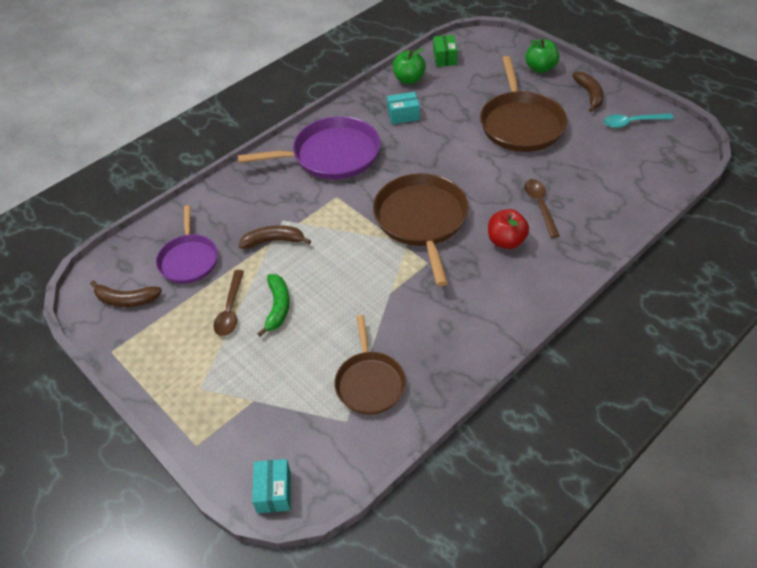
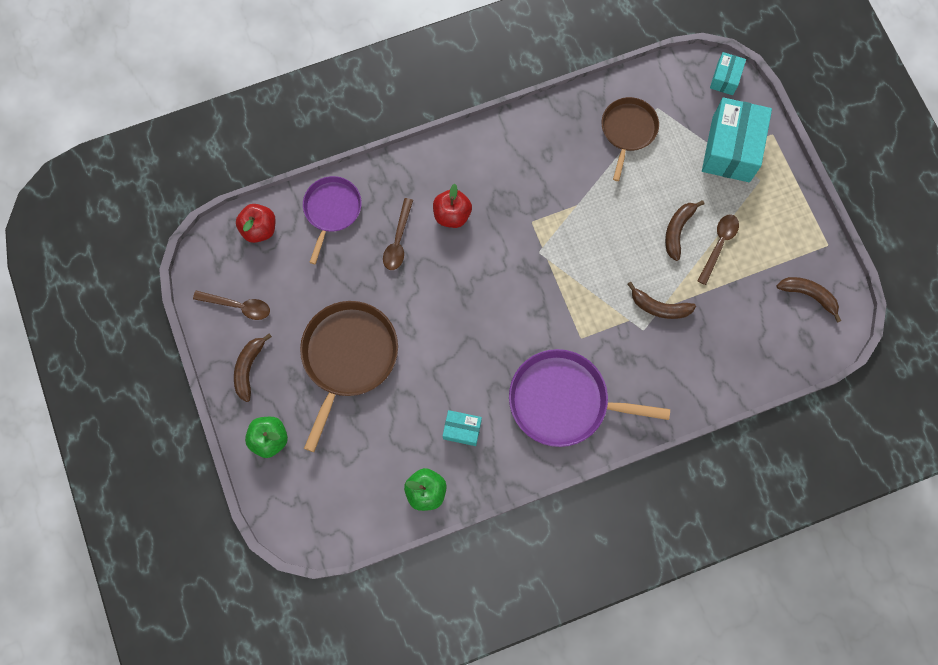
camera: 160 degrees left, 25 degrees up
(189, 259) = (744, 319): purple pan -> purple pan (332, 210)
(243, 408) = (731, 149): none -> turquoise box
(277, 307) = (677, 230): green banana -> brown banana
(421, 220) = (514, 271): brown pan -> none
(445, 58) = (365, 513): green box -> none
(632, 123) = (238, 306): turquoise spoon -> brown spoon
(664, 172) = (259, 229): none -> red apple

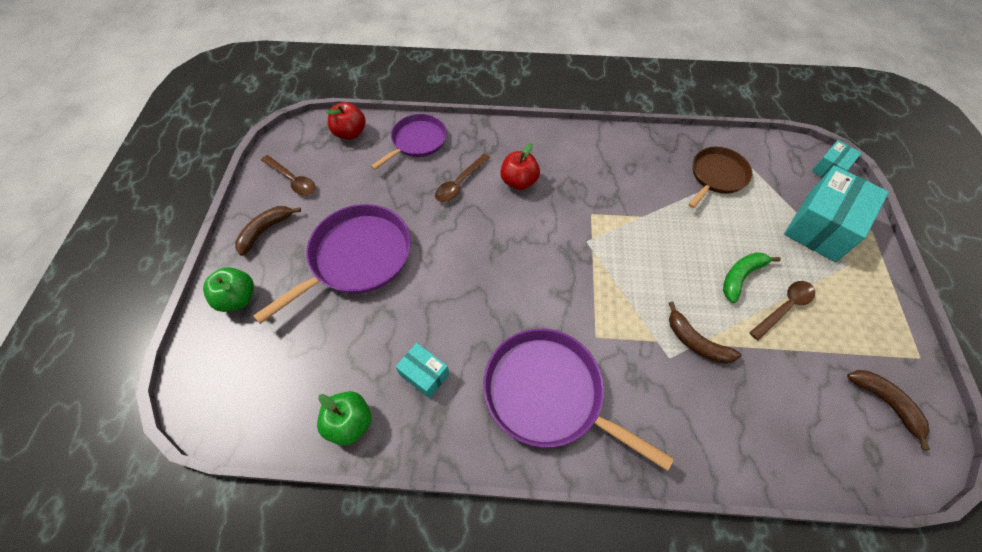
camera: 25 degrees right, 15 degrees down
(348, 357) = (356, 258): brown pan -> purple pan
(677, 230) = (741, 276): brown banana -> green banana

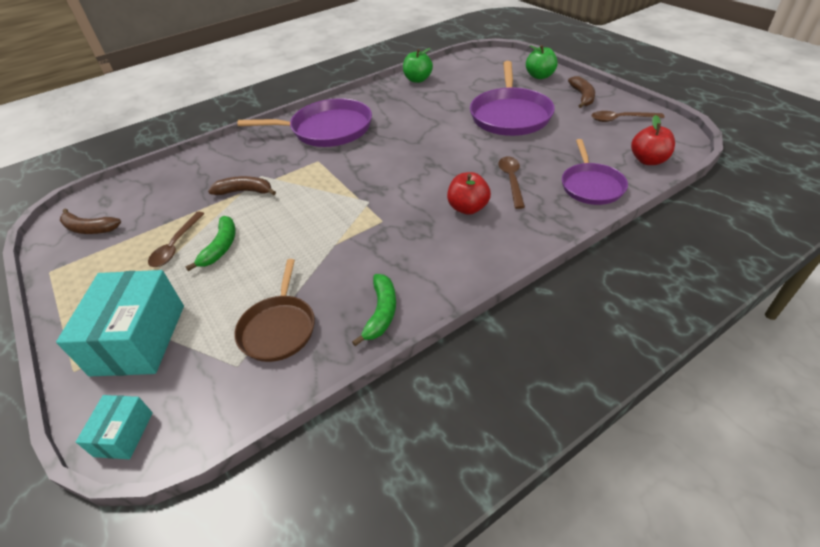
camera: 145 degrees right, 15 degrees down
(424, 374) = (403, 104): turquoise box -> none
(645, 147) = (381, 313): none -> green banana

